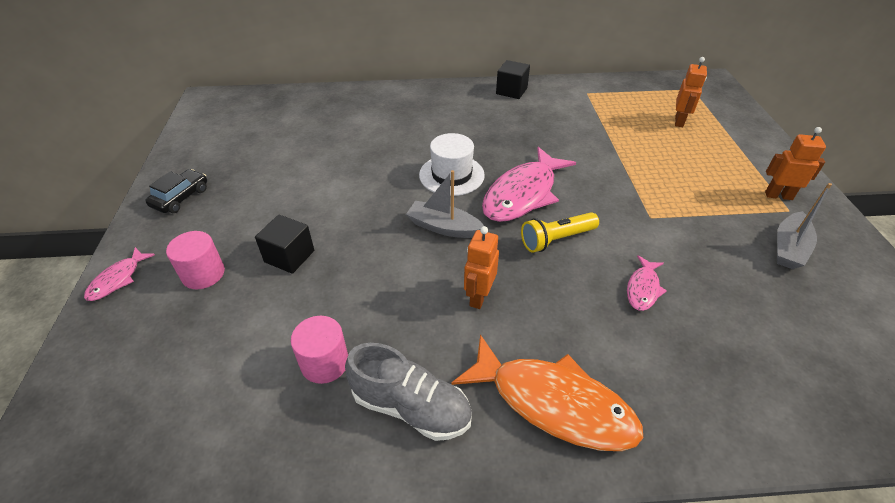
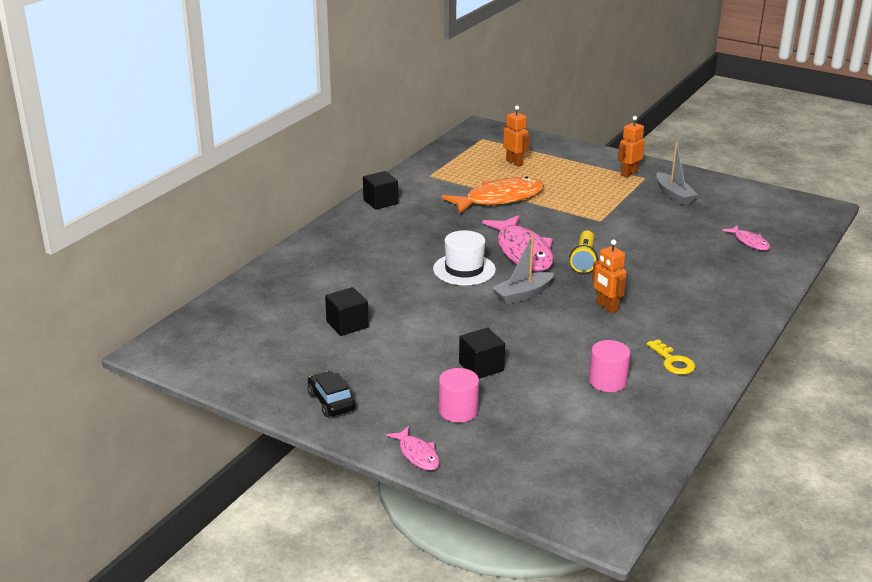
camera: 55 degrees left, 15 degrees down
(304, 156) = (347, 324): none -> black cube
(411, 407) = (672, 361): grey shoe -> yellow key
(553, 403) = (712, 315): orange fish -> orange fish (499, 199)
(643, 288) = (657, 252): pink fish -> pink fish (749, 242)

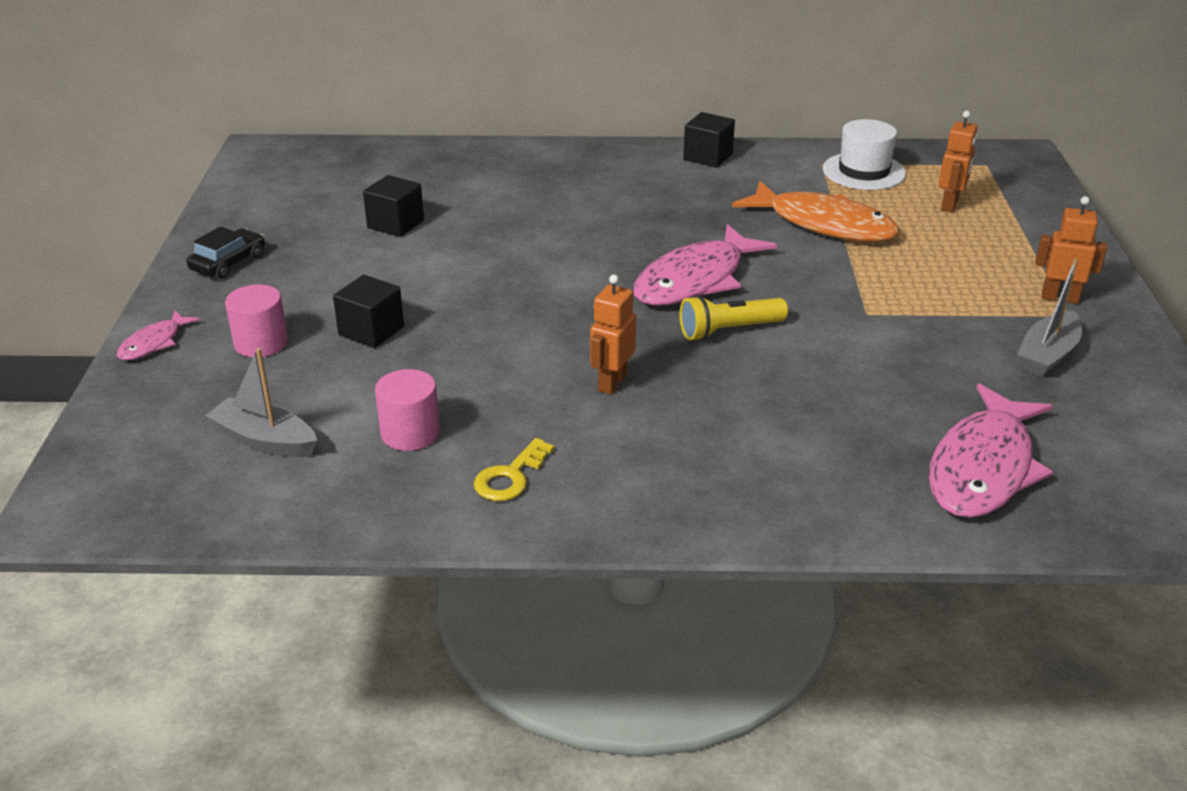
camera: 60 degrees right, 5 degrees up
(464, 269) = (599, 254): white hat -> white hat (864, 171)
(522, 294) = (578, 311): grey boat -> grey boat (265, 440)
(749, 242) = (983, 467): pink fish -> pink fish, size x2.07

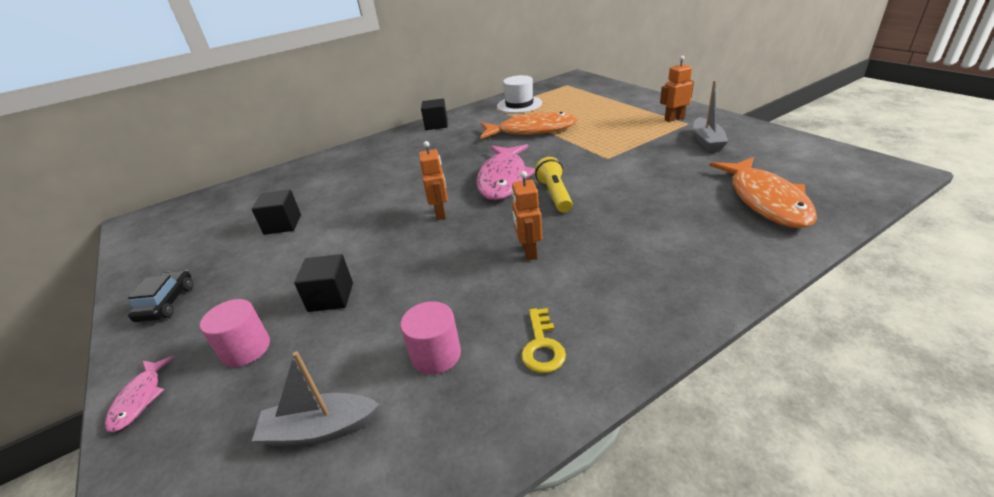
camera: 30 degrees left, 0 degrees up
(729, 331) = (554, 195): yellow flashlight -> yellow flashlight turned 135 degrees clockwise
(950, 205) = (575, 103): orange robot -> orange robot (440, 213)
(983, 467) = (765, 200): pink fish -> orange fish

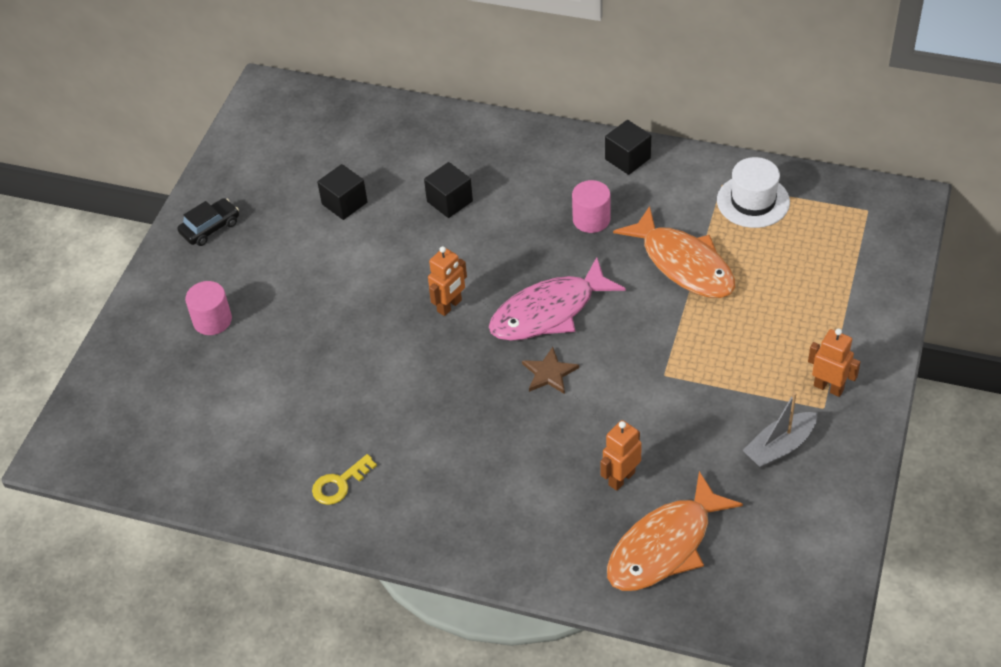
camera: 50 degrees right, 15 degrees up
(139, 399) = (141, 306): pink fish -> none
(320, 429) = (192, 417): grey boat -> none
(331, 297) = (291, 322): black cube -> black cube (449, 201)
(436, 355) = (287, 430): pink cylinder -> pink cylinder (591, 219)
(529, 252) = (441, 410): orange robot -> orange robot (621, 478)
(554, 195) = (549, 373): yellow flashlight -> brown star

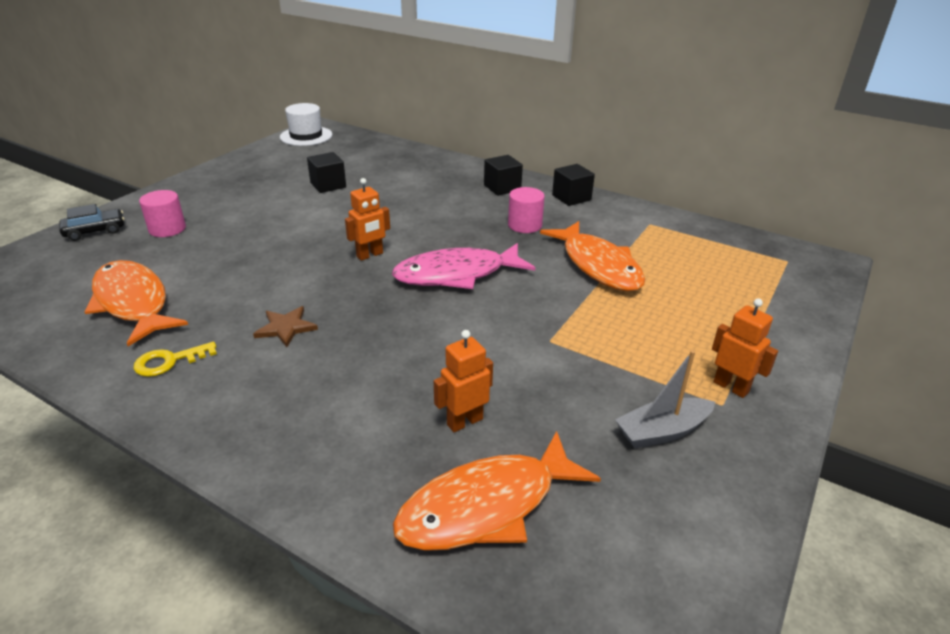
camera: 10 degrees right, 15 degrees down
(210, 228) = (216, 181): black car -> black car (95, 231)
(255, 428) = (133, 303): none -> orange fish
(449, 201) = (411, 197): black cube -> black cube (502, 188)
(549, 373) = (433, 317): brown star -> brown star (285, 328)
(753, 201) = (676, 238): white hat -> white hat (306, 136)

